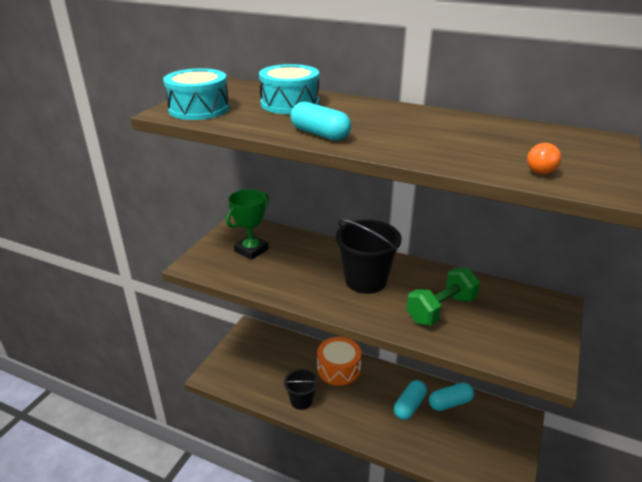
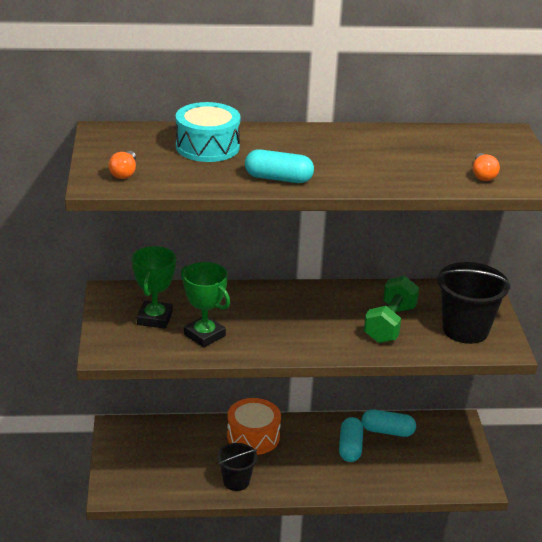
camera: 30 degrees left, 0 degrees up
(199, 109) = (124, 173): turquoise drum -> orange light bulb
(275, 273) = (204, 335): none -> green trophy
(365, 280) = (301, 316): black bucket -> black bucket (465, 329)
(450, 403) = (387, 431): turquoise capsule -> turquoise capsule turned 60 degrees clockwise

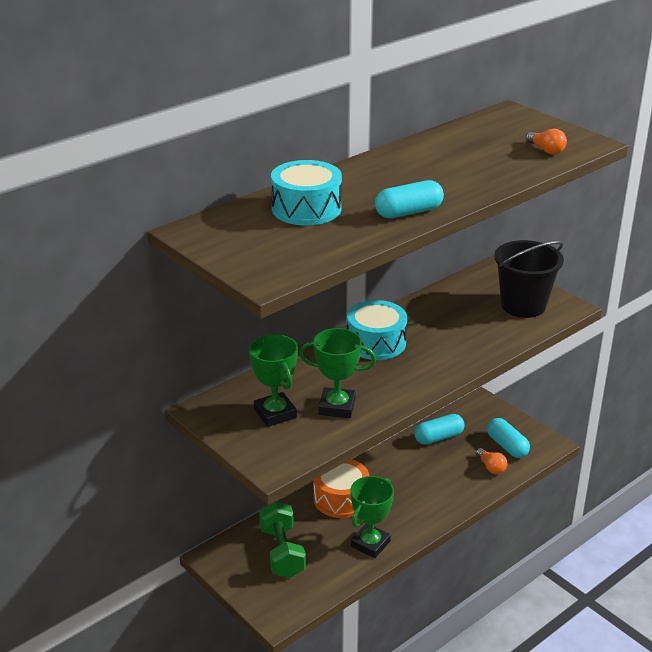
camera: 35 degrees left, 0 degrees up
(124, 173) = (275, 260): orange light bulb -> orange light bulb (491, 467)
(236, 481) = (370, 544): black bucket -> green trophy
(298, 303) = (376, 343): none -> turquoise drum
(350, 447) = (426, 466): turquoise capsule -> turquoise capsule (507, 446)
(390, 324) = (466, 327): green dumbbell -> green dumbbell (282, 552)

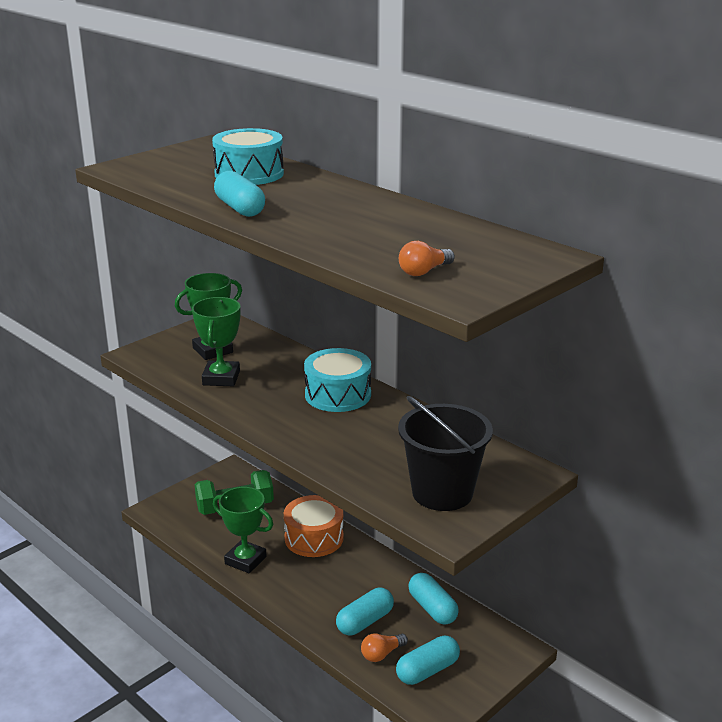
camera: 85 degrees right, 5 degrees down
(454, 474) = (365, 621): none -> turquoise capsule

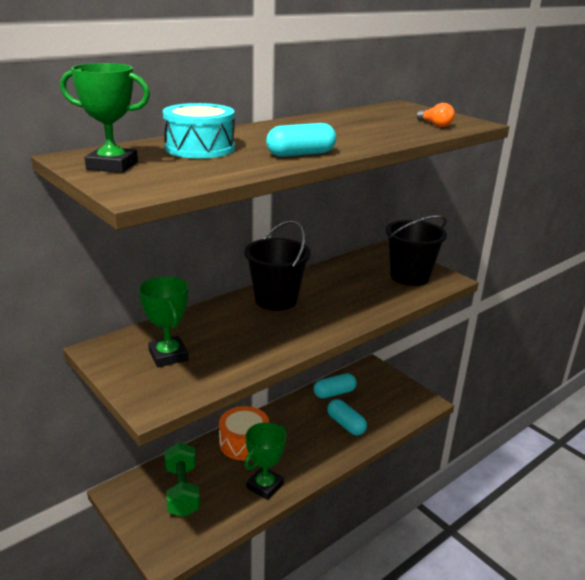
camera: 85 degrees left, 0 degrees up
(221, 378) = (229, 352): green trophy -> green trophy (112, 166)
(338, 394) = (276, 300): turquoise drum -> black bucket
(382, 654) = (378, 420): orange light bulb -> none
(427, 670) = (392, 402): turquoise capsule -> none

